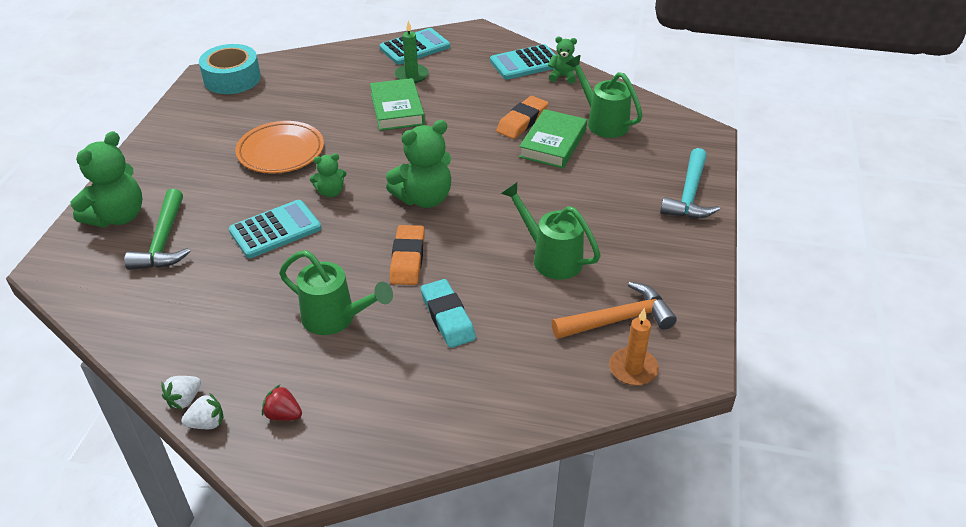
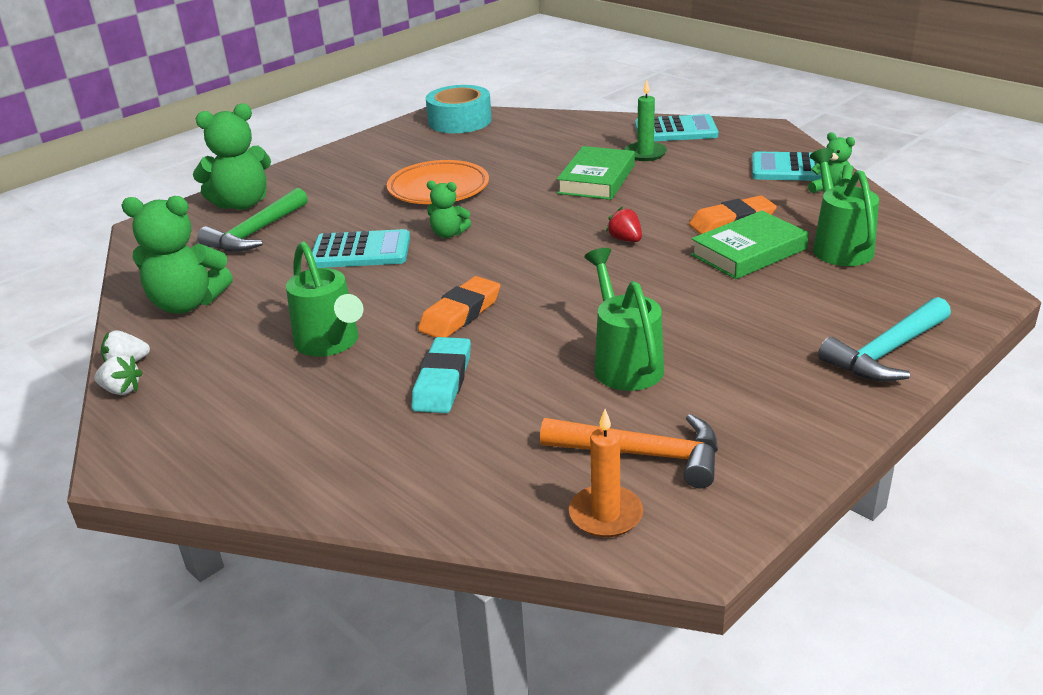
camera: 35 degrees right, 10 degrees down
(283, 415) = (190, 409): red strawberry -> red strawberry (625, 240)
(424, 198) = (538, 265): green teddy bear -> green teddy bear (187, 304)

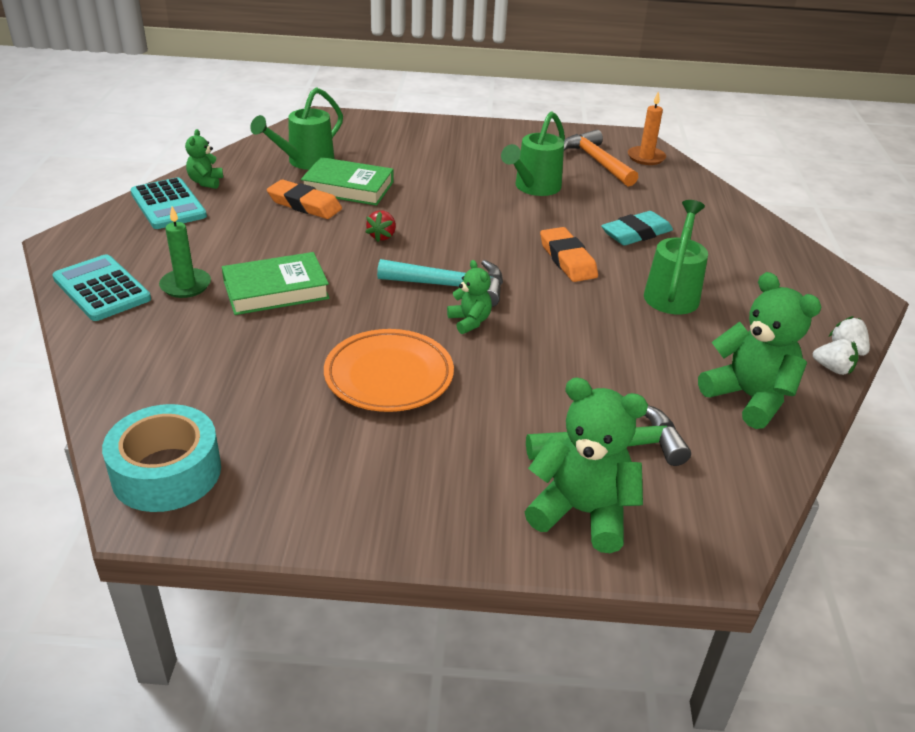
camera: 135 degrees left, 5 degrees up
(361, 251) = (555, 353): turquoise calculator -> none
(460, 314) = (567, 259): orange eraser -> orange eraser turned 75 degrees clockwise
(886, 352) = (423, 128): turquoise hammer -> turquoise hammer (450, 286)

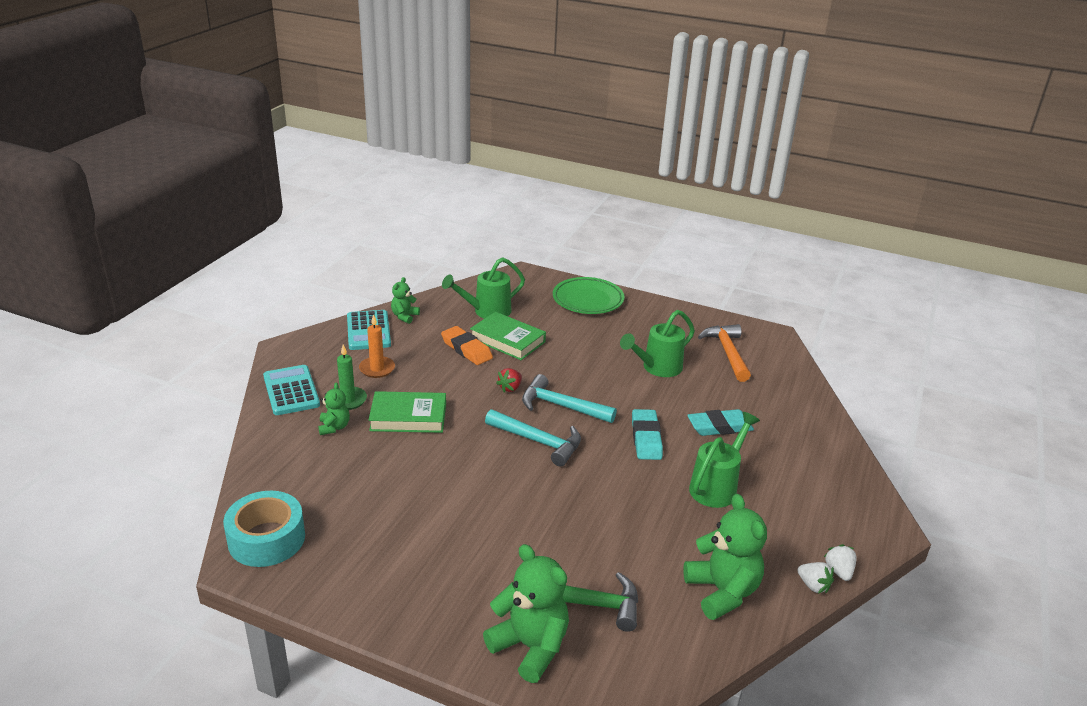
camera: 20 degrees right, 5 degrees down
(389, 376) = (451, 505): orange plate -> none
(415, 133) = (588, 300): none -> green plate
(453, 244) = (561, 406): none -> turquoise hammer
(469, 321) = (536, 474): green teddy bear -> green teddy bear (334, 427)
(567, 259) = (646, 438): orange eraser -> turquoise eraser
(646, 157) = (774, 357): orange candle -> orange candle (377, 369)

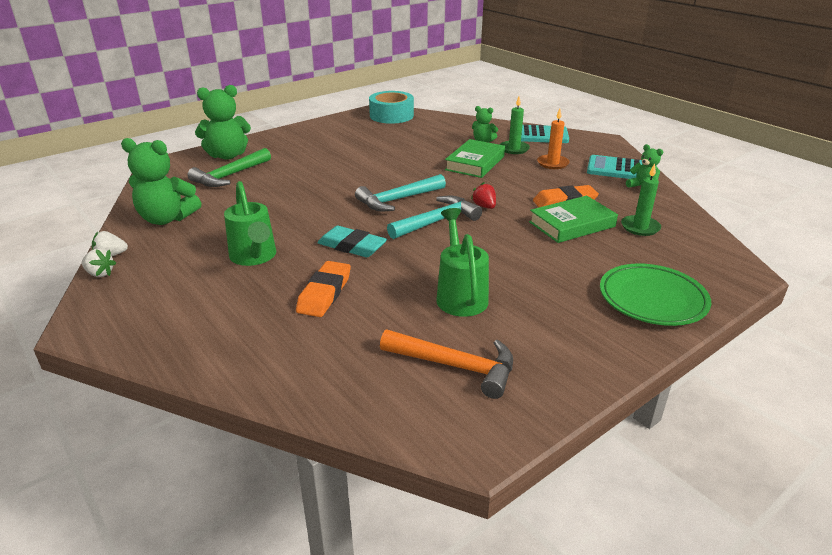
camera: 120 degrees right, 0 degrees up
(487, 311) = (640, 227): green watering can -> green candle
(719, 427) = (324, 293): turquoise eraser -> orange eraser

